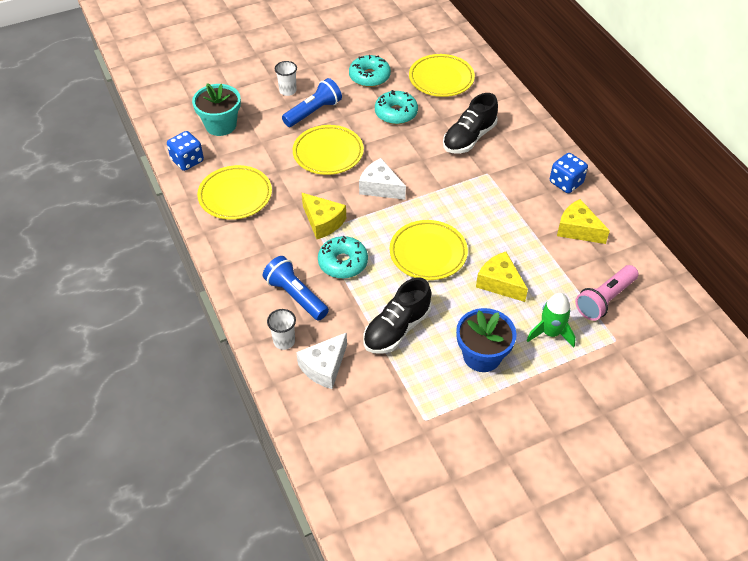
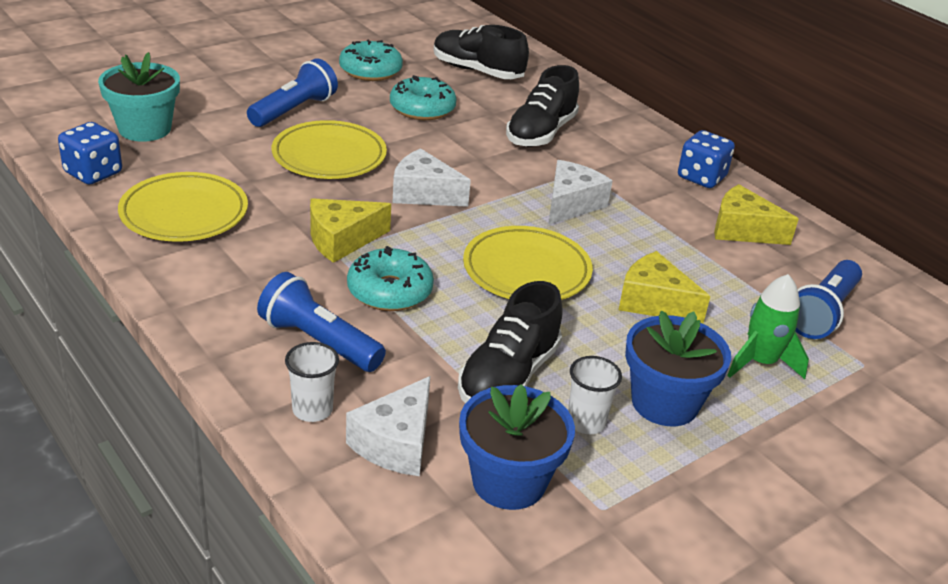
camera: 15 degrees left, 15 degrees down
(288, 91) = (247, 88): white cup -> white cup (586, 422)
(323, 222) = (342, 240): yellow cheese -> yellow cheese turned 120 degrees clockwise
(379, 397) = (509, 481): none -> blue flower pot
(441, 79) = (477, 71): yellow plate -> black shoe
(471, 201) = (571, 204): none -> white cheese
(604, 300) = (822, 313): pink flashlight -> blue flashlight

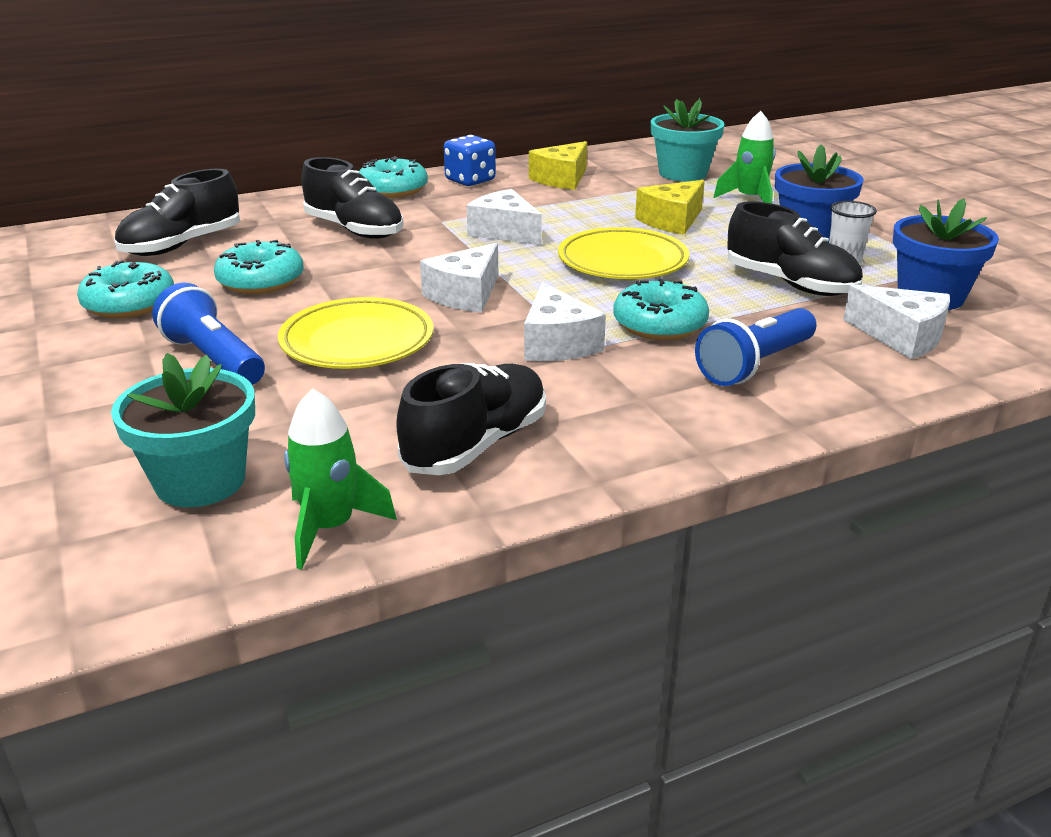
camera: 75 degrees left, 5 degrees down
(93, 173) = (330, 527): blue dice -> green rocket
(184, 213) = (476, 444): yellow plate -> black shoe
(312, 410) = (868, 373): white cup -> none
(342, 240) = (557, 343): yellow cheese -> white cheese
(649, 140) = (393, 190): none -> turquoise donut
(822, 313) = (683, 173): blue flashlight -> turquoise flower pot

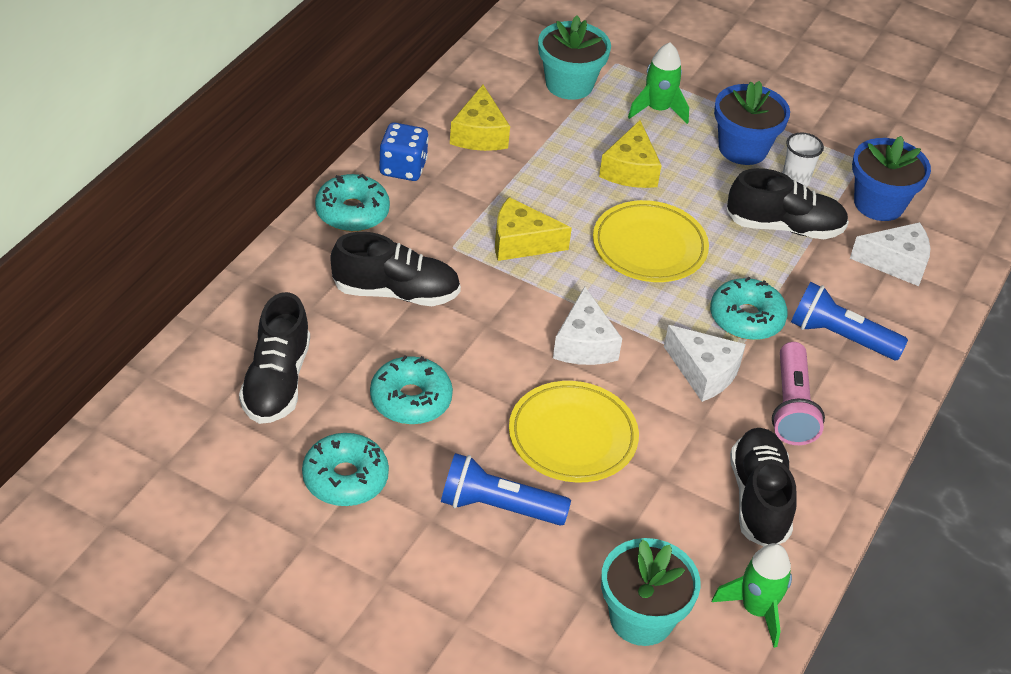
camera: 40 degrees left, 15 degrees up
(504, 232) = (521, 242): white cheese -> yellow cheese
(620, 394) = (791, 407): none -> pink flashlight
(754, 365) = (840, 337): blue flashlight -> blue flashlight turned 105 degrees clockwise

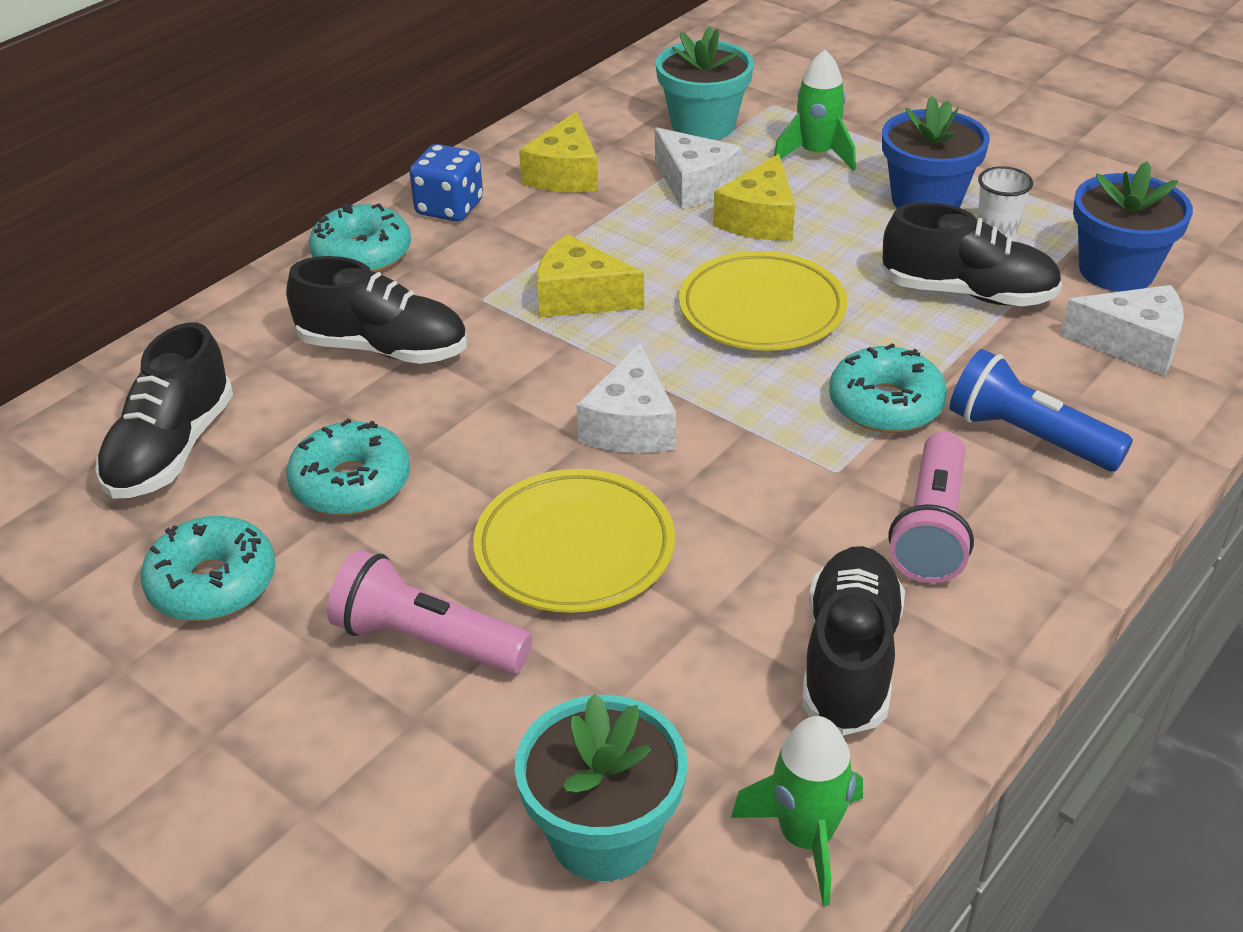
camera: 15 degrees right, 5 degrees down
(498, 507) = (426, 640): blue flashlight -> pink flashlight
(704, 372) = (803, 473): white cheese -> white cheese (694, 184)

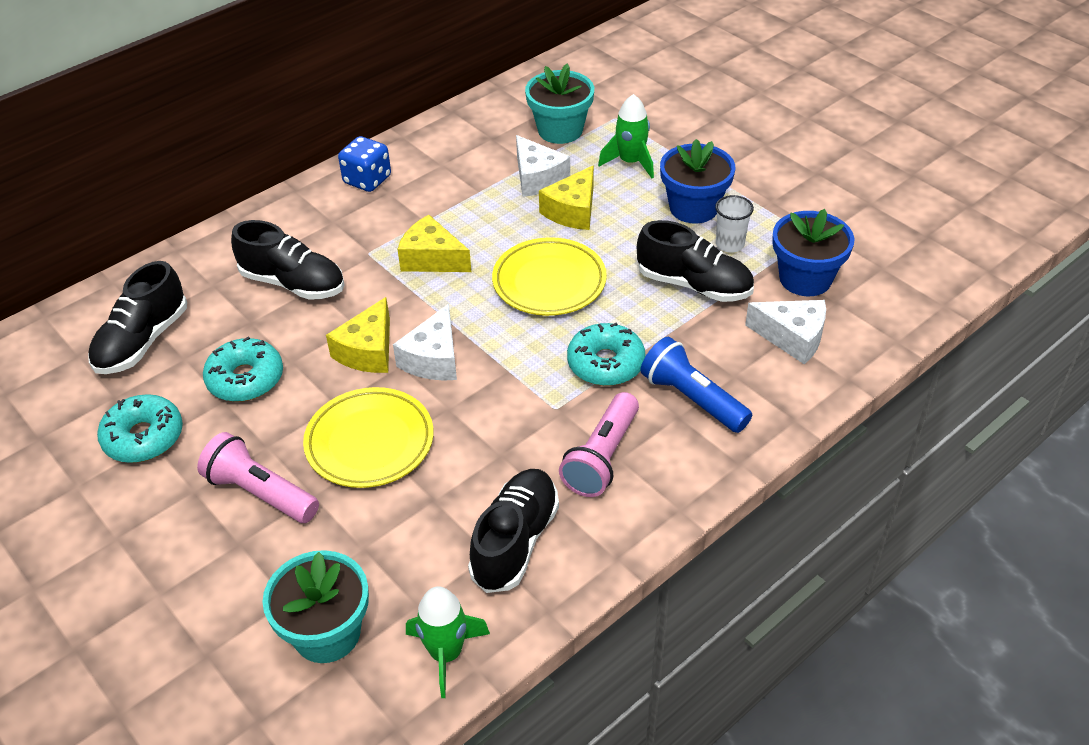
camera: 10 degrees right, 5 degrees up
(362, 254) = (300, 210): turquoise donut -> none
(565, 174) = (452, 161): yellow cheese -> yellow cheese (368, 351)

